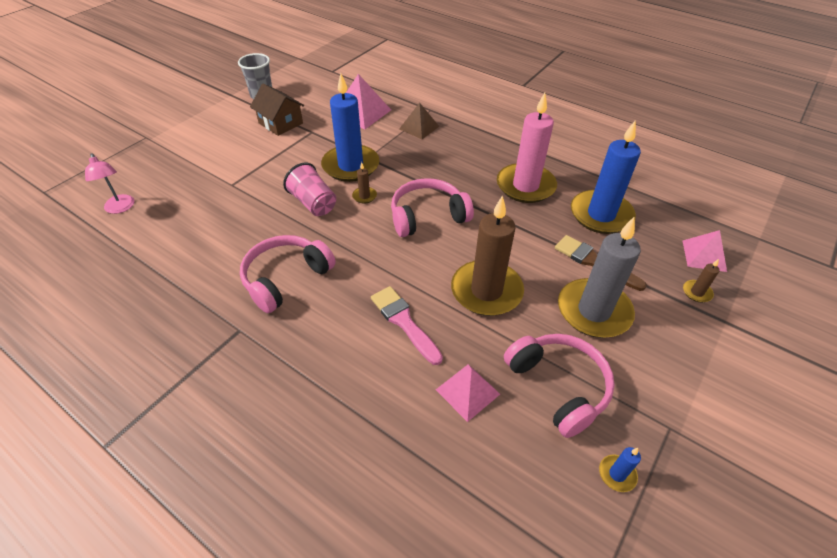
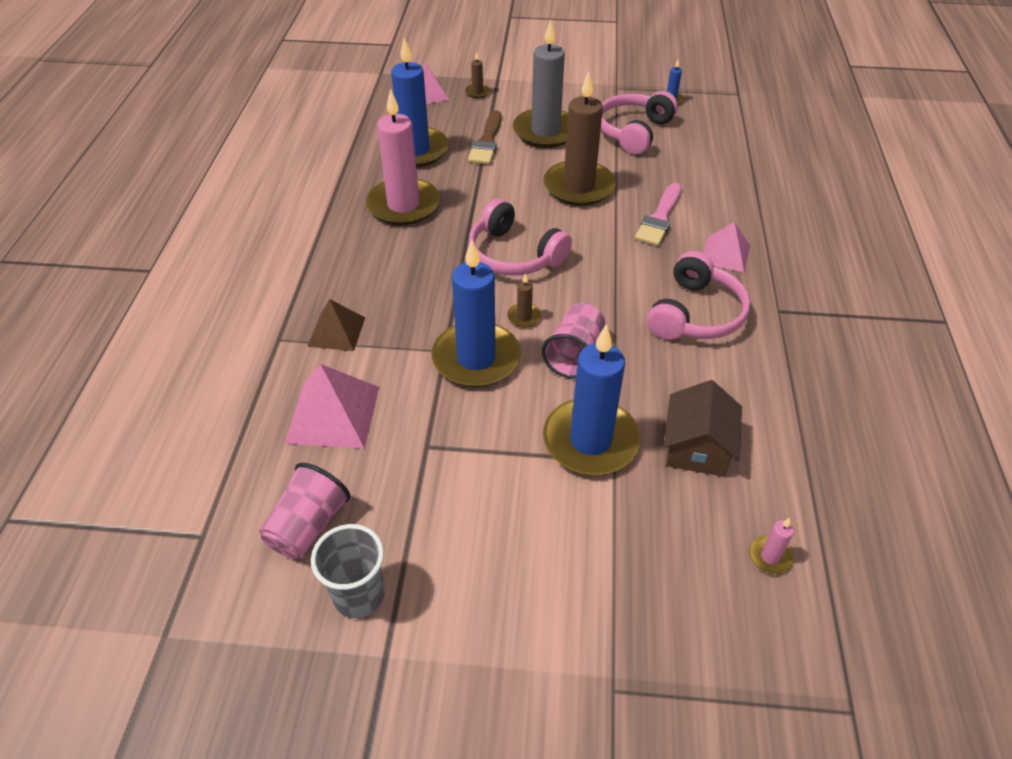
camera: 120 degrees left, 0 degrees up
(120, 208) = (770, 556): pink lamp -> pink candle
(252, 182) = (590, 440): none -> blue candle
(280, 123) = (430, 502): brown house -> brown house (697, 447)
(285, 278) = (696, 314): pink headphones -> pink headphones turned 75 degrees counterclockwise
(307, 92) = (308, 526): none -> pink cup
(467, 391) = (683, 167): pink pyramid -> pink pyramid (725, 254)

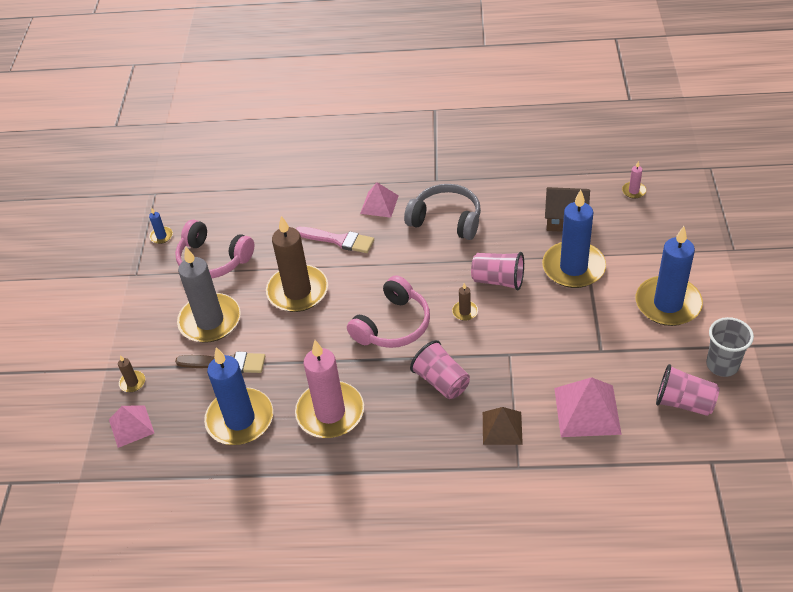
camera: 90 degrees left, 0 degrees up
(419, 288) = (441, 381): none -> pink cup
(476, 358) = (513, 334): blue candle -> blue candle (668, 304)
(696, 314) = (446, 220): pink headphones -> grey headphones

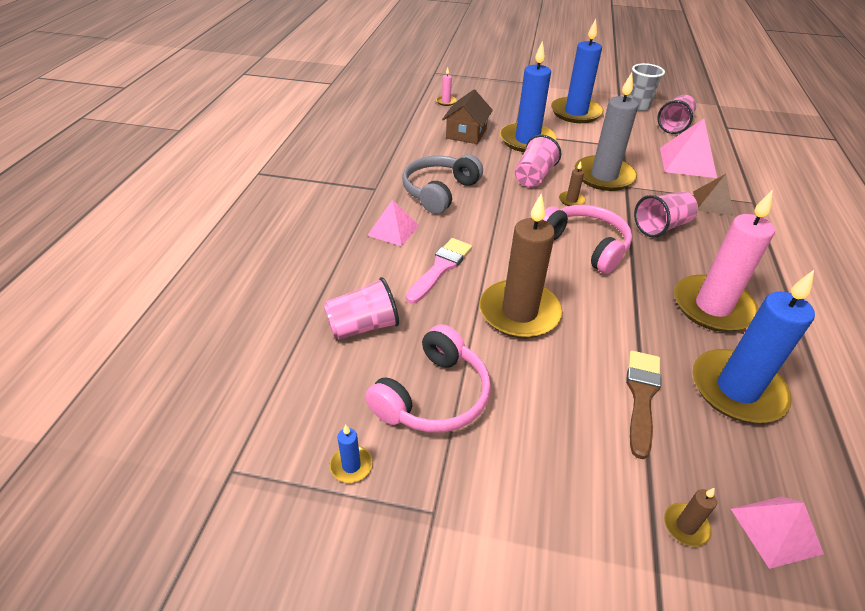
camera: 85 degrees left, 5 degrees down
(210, 321) = (560, 409): grey candle -> grey candle (604, 176)
(267, 214) = (363, 326): none -> pink cup

